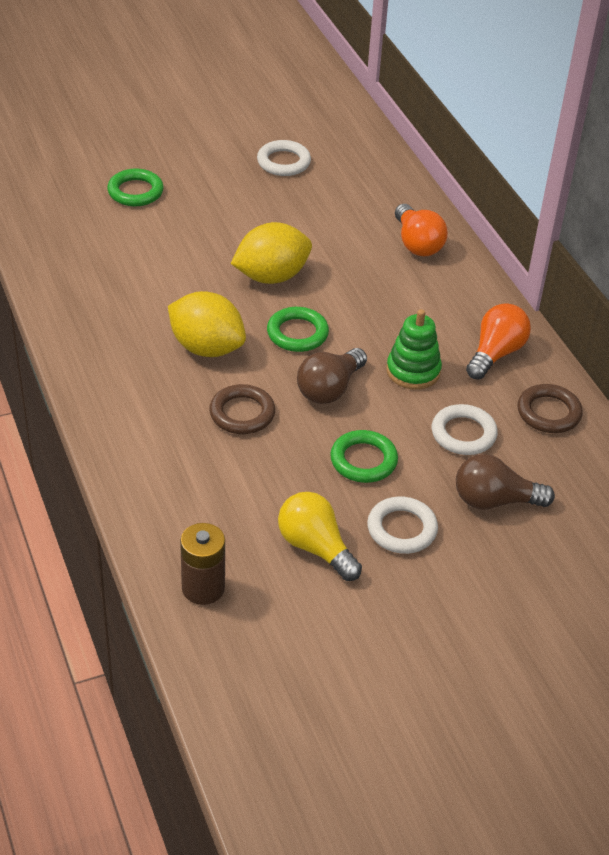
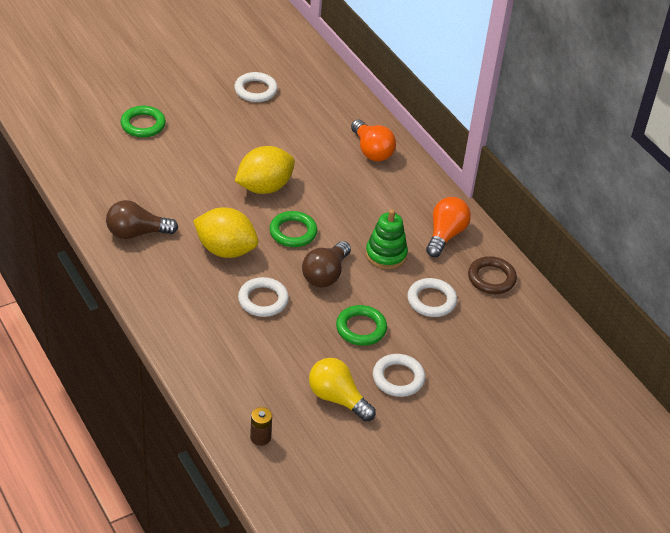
camera: 10 degrees left, 0 degrees up
(203, 588) = (260, 437): brown battery -> brown battery, size x0.64
(242, 413) = (263, 300): brown ring -> white ring
(494, 501) = (462, 350): brown light bulb -> brown light bulb (137, 233)

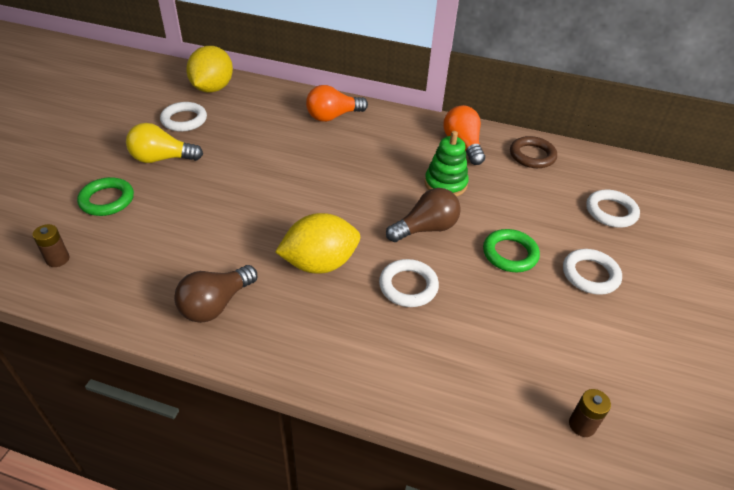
camera: 40 degrees left, 0 degrees up
(79, 148) = (58, 259): none -> brown battery
(264, 187) = (286, 189): yellow lemon -> yellow lemon (212, 88)
(293, 232) = (356, 211): green ring -> none
(325, 274) = (426, 228): brown light bulb -> brown light bulb turned 105 degrees counterclockwise
(337, 398) = (579, 329): yellow light bulb -> yellow light bulb (162, 159)
(371, 151) = (333, 116): orange light bulb -> orange light bulb turned 135 degrees clockwise
(431, 300) = (522, 197): white ring -> white ring (611, 212)

